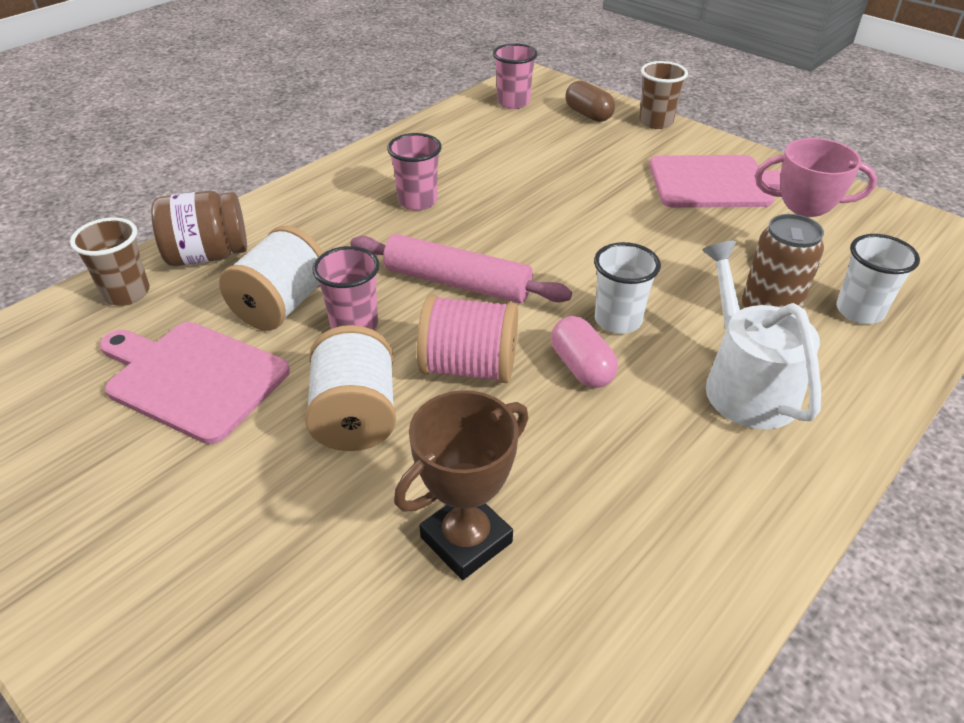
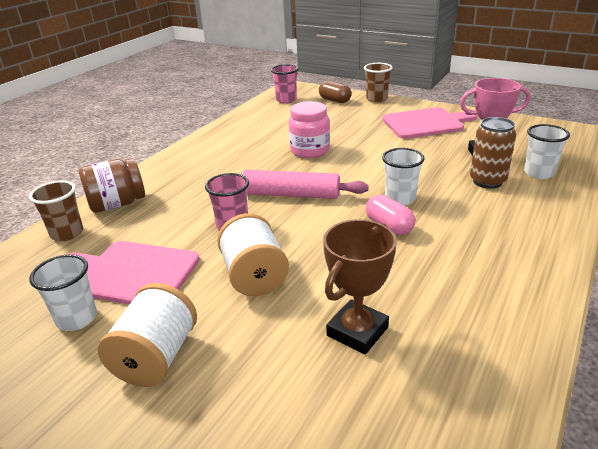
camera: 10 degrees left, 10 degrees down
(99, 437) = (77, 318): none -> white cup
(281, 306) = (179, 224): white spool -> white spool (156, 357)
(417, 201) = (247, 156): pink cup -> none
(469, 367) = (318, 237): pink spool -> none
(514, 206) = (310, 151): none -> pink jar
(745, 384) = (492, 219): white watering can -> none

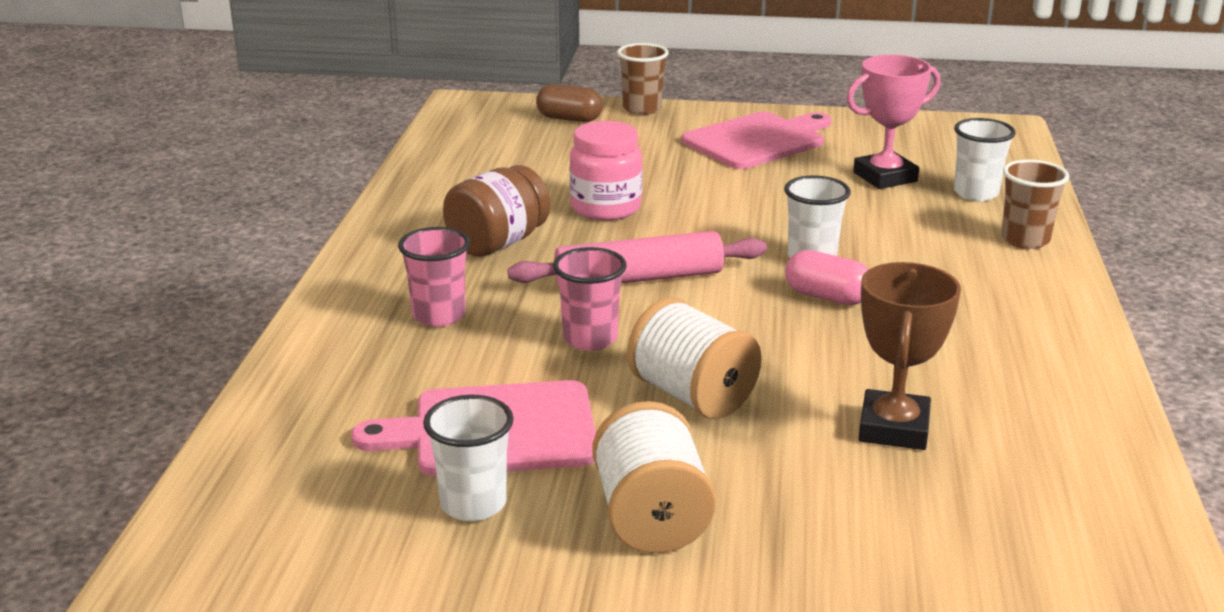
camera: 25 degrees left, 5 degrees down
(67, 233) = (305, 400): brown cup -> brown cup (1025, 240)
(117, 204) = (347, 342): brown jar -> brown jar (498, 243)
(286, 100) = (478, 128): pink cup -> pink cup (439, 316)
(487, 181) = (915, 215): brown can -> none

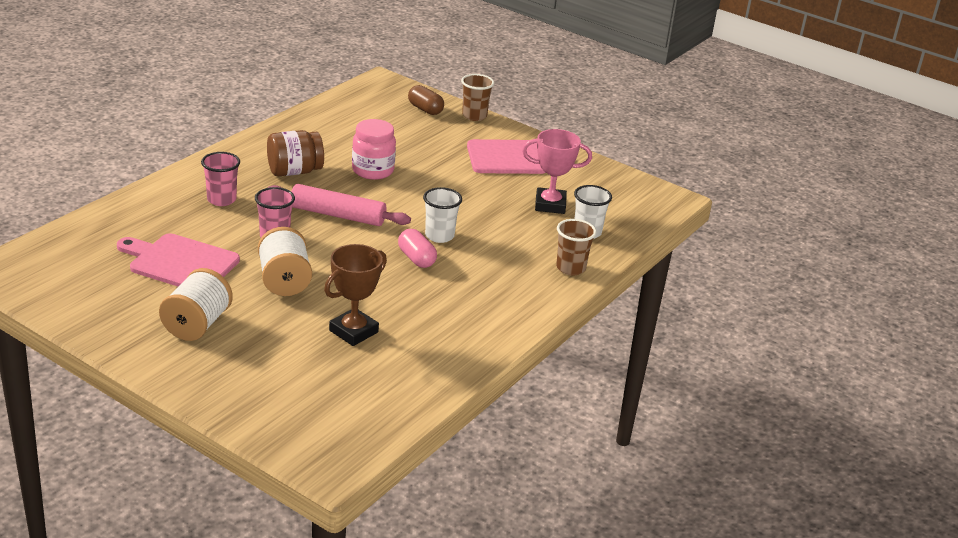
camera: 25 degrees right, 5 degrees up
(473, 504) = (134, 290): white cup -> none

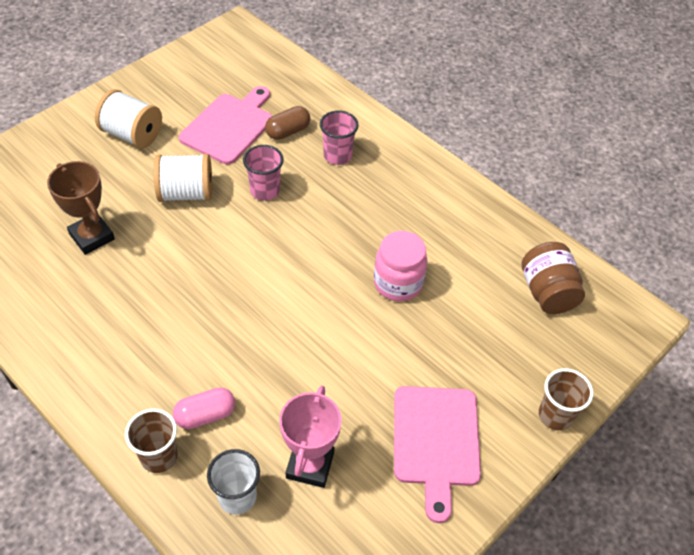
camera: 100 degrees right, 20 degrees up
(294, 171) = (394, 214): brown jar -> brown jar (547, 292)
(337, 215) = (302, 243): pink rolling pin -> none
(416, 259) = (206, 301): pink capsule -> pink capsule (205, 415)
(425, 109) = (565, 357): brown capsule -> brown capsule (288, 131)
(439, 236) = (249, 329): white cup -> none

